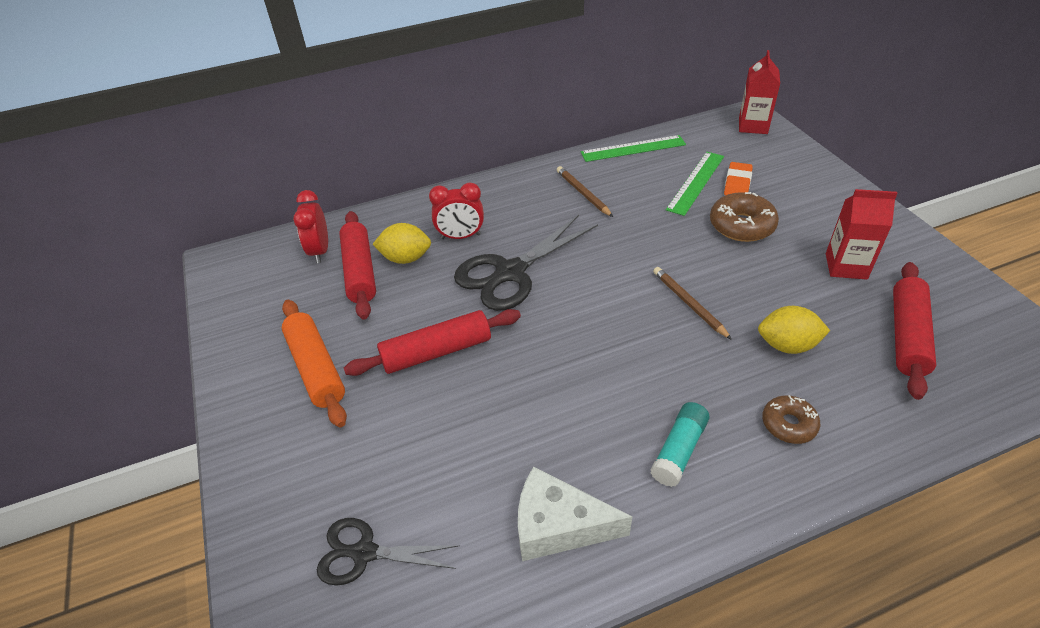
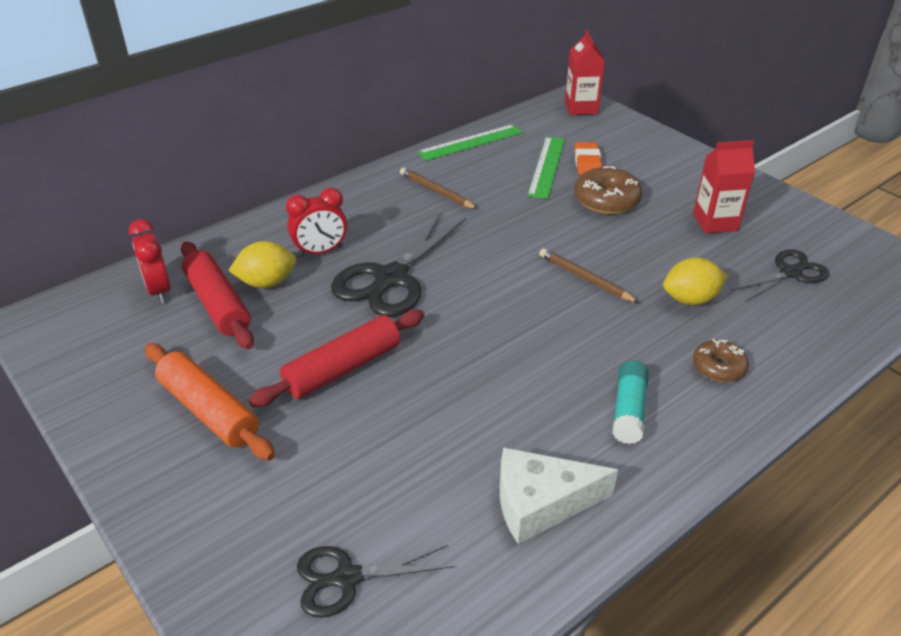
camera: 20 degrees left, 5 degrees down
(907, 335) = (790, 273): red rolling pin -> black scissors

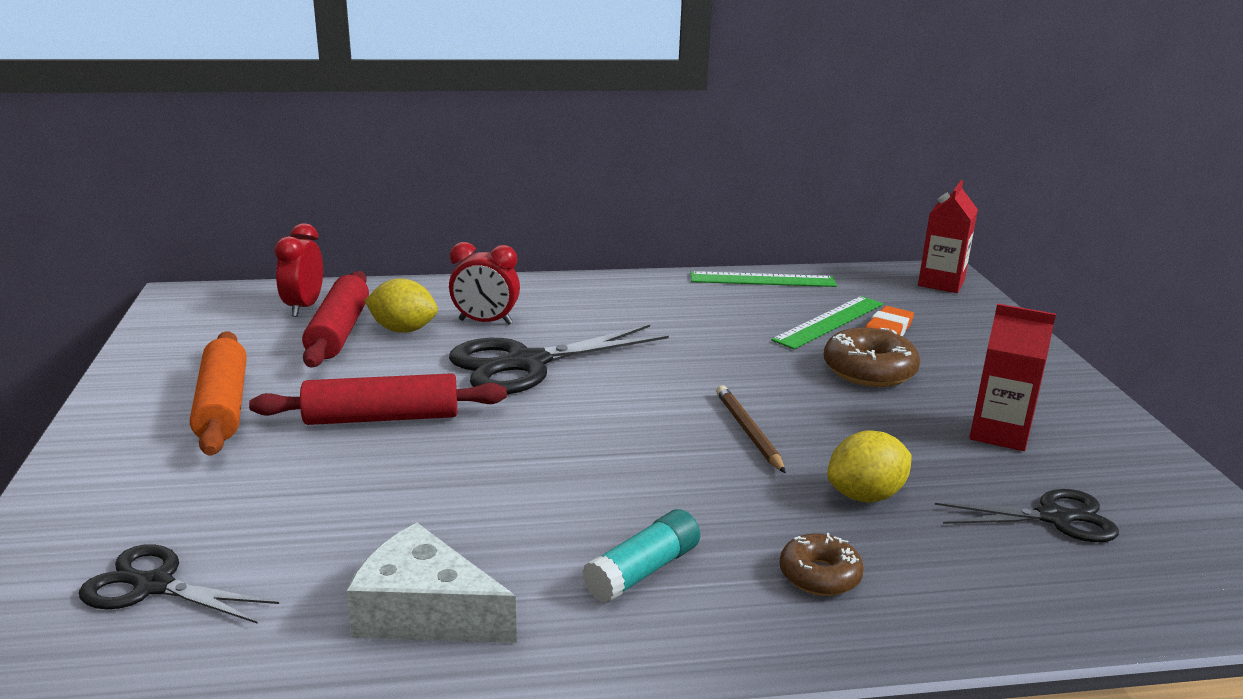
camera: 30 degrees right, 15 degrees down
(436, 191) = (669, 309): brown pencil -> none
(690, 299) = (865, 496): yellow lemon -> yellow lemon turned 45 degrees counterclockwise

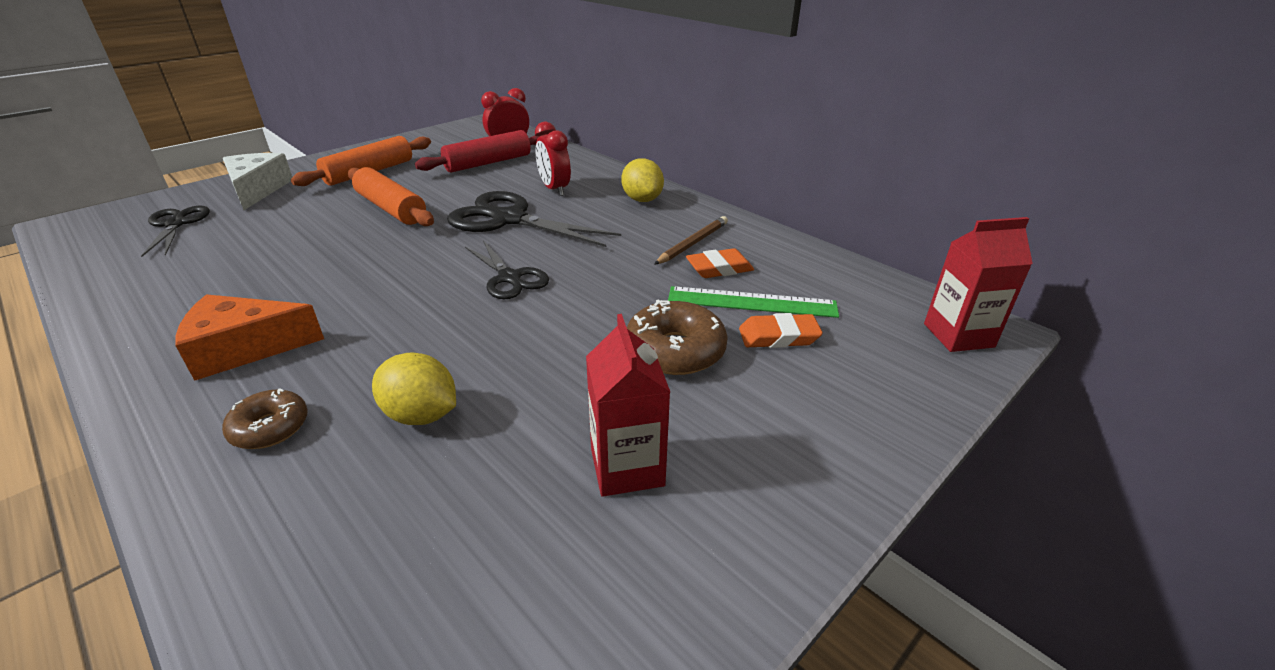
camera: 55 degrees right, 10 degrees up
(382, 418) = (391, 208): red rolling pin -> orange rolling pin
(403, 330) = (512, 175): yellow lemon -> yellow lemon (642, 199)
(424, 612) = (169, 295): white cheese -> white cheese (257, 190)
(642, 571) = (244, 348): turquoise glue stick -> orange cheese
(748, 431) = (489, 327): brown pencil -> brown pencil (693, 243)
(761, 313) = (719, 268): none -> orange eraser
(762, 280) = (789, 249): green ruler -> none
(1054, 518) = (462, 556): black scissors -> black scissors (510, 278)

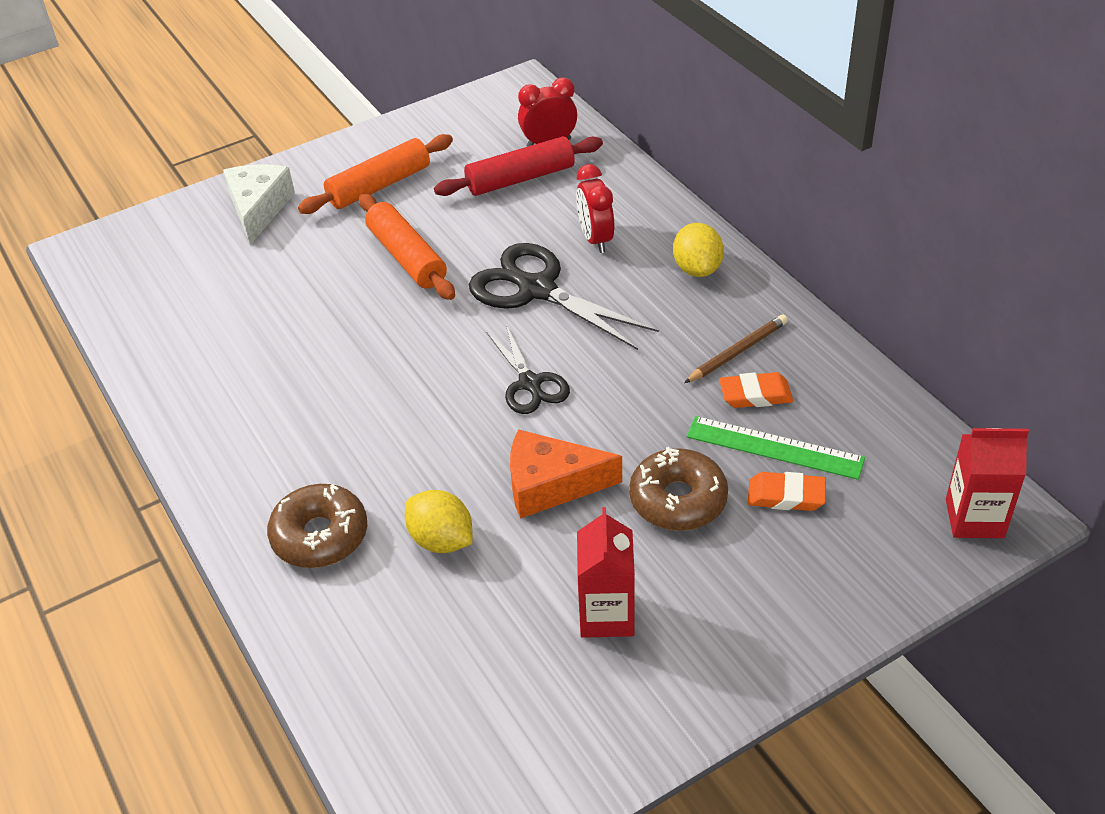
camera: 15 degrees right, 10 degrees up
(176, 224) = (186, 262): black scissors -> none
(244, 348) = (285, 446): orange cheese -> orange cheese (551, 485)
(270, 428) = (320, 536): brown donut -> brown donut, size x1.59

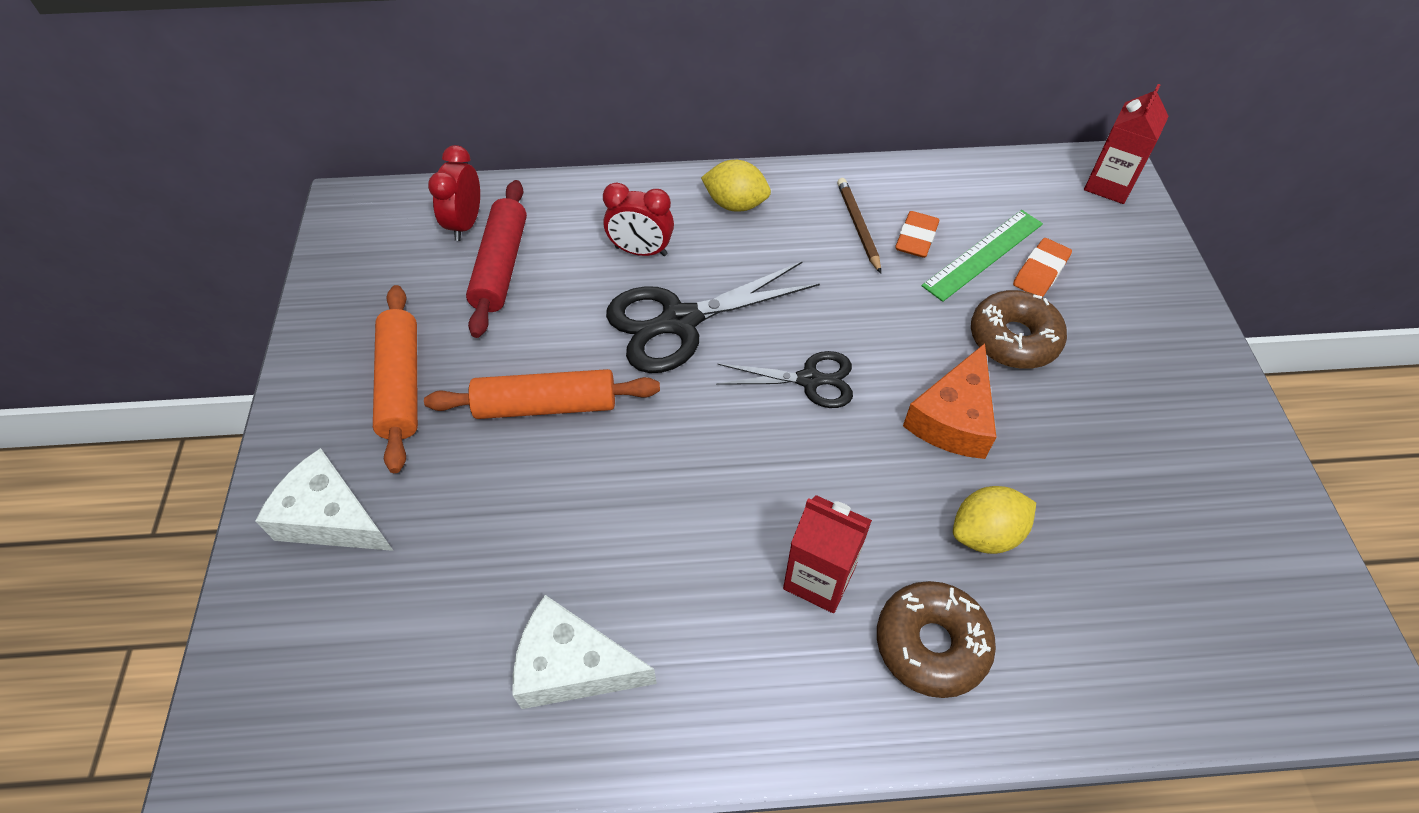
camera: 65 degrees left, 10 degrees up
(209, 358) = (572, 666): none -> white cheese
(606, 615) = (1127, 442): red carton -> red carton (819, 578)

